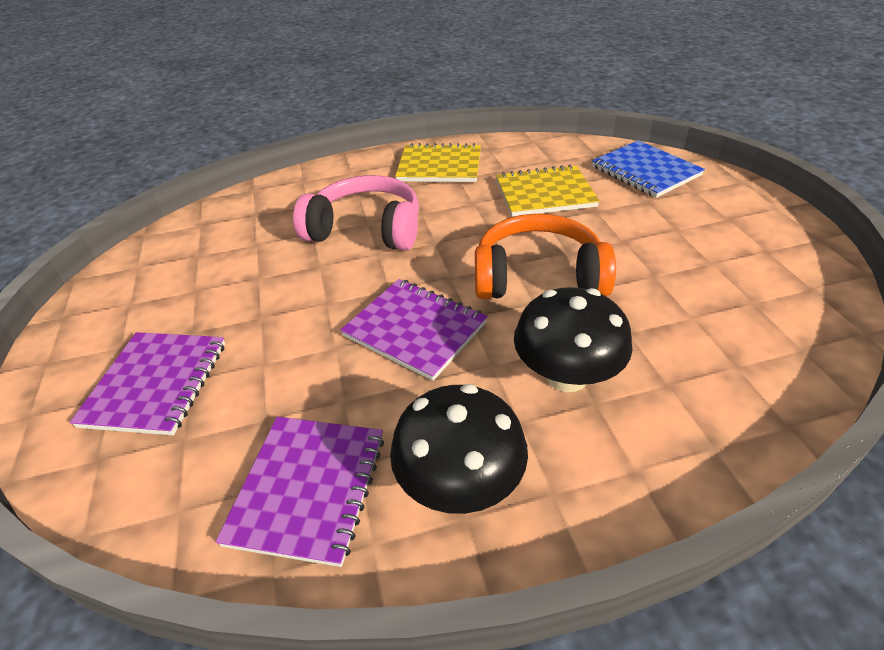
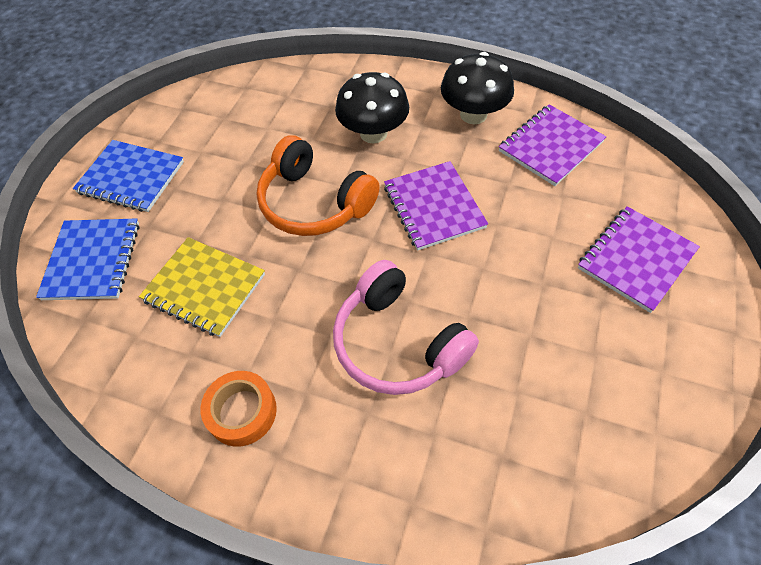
camera: 145 degrees left, 15 degrees up
(439, 166) = (242, 412): yellow notebook -> orange tape
(724, 217) = (131, 178): none -> blue notebook

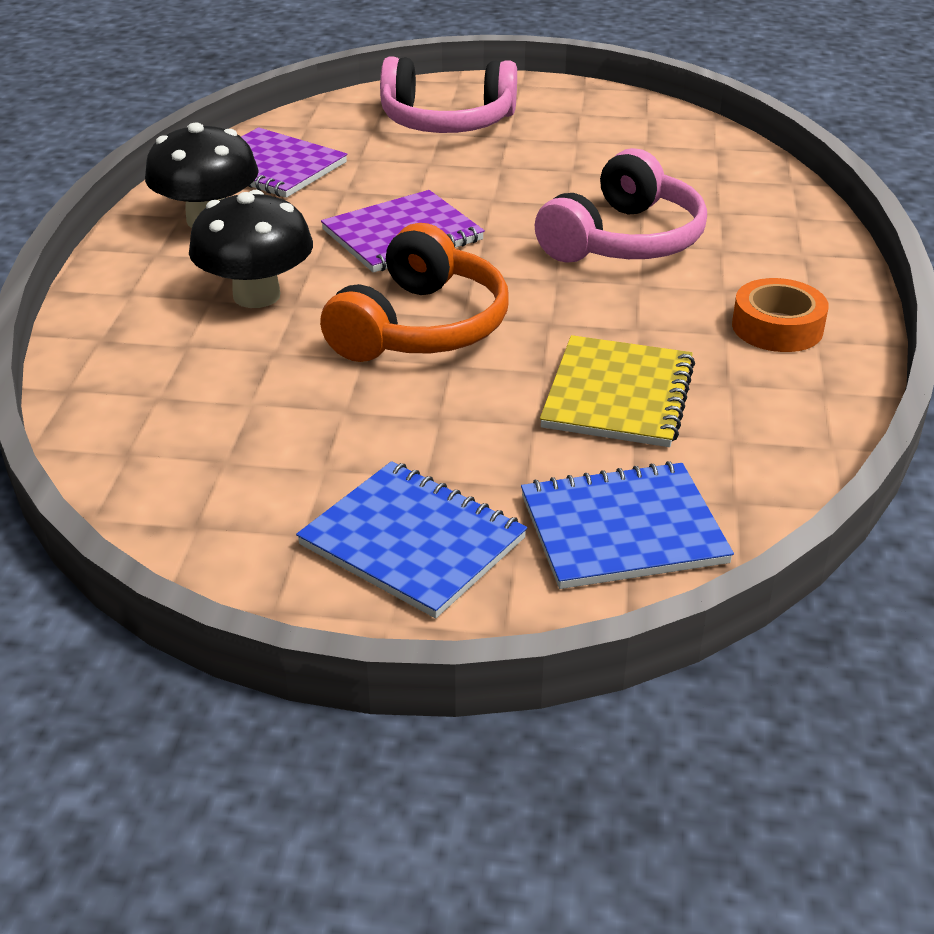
camera: 105 degrees left, 20 degrees down
(131, 178) = (413, 542): blue notebook -> blue notebook turned 60 degrees counterclockwise
(636, 259) = (447, 122): purple notebook -> pink headphones

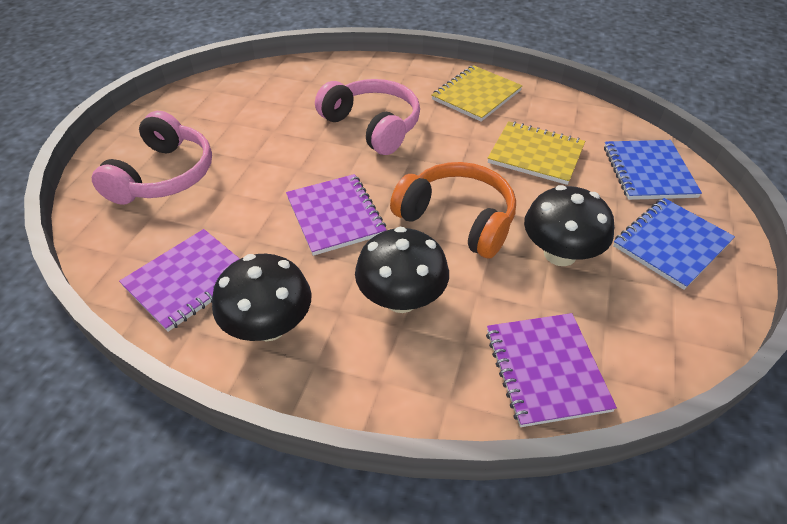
camera: 80 degrees left, 10 degrees up
(141, 407) = (546, 370): none -> purple notebook
(364, 420) = (560, 254): none -> black mushroom
(777, 327) = (476, 95): orange tape -> yellow notebook

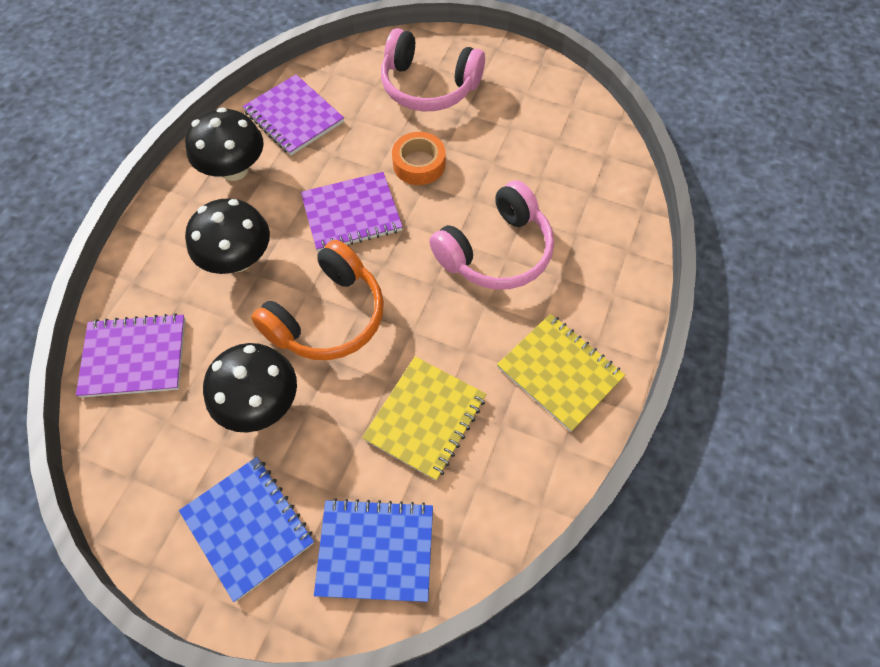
camera: 95 degrees right, 15 degrees up
(272, 175) = (419, 164): none -> orange tape

